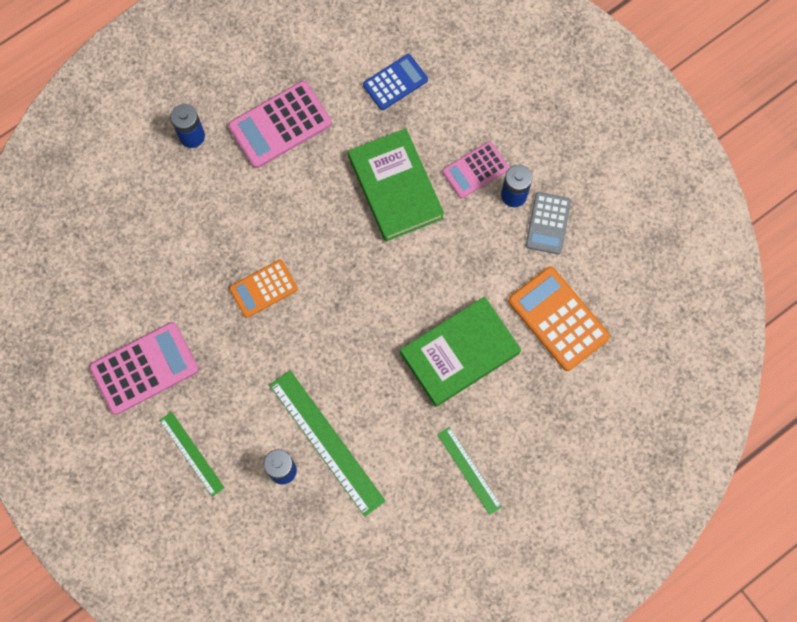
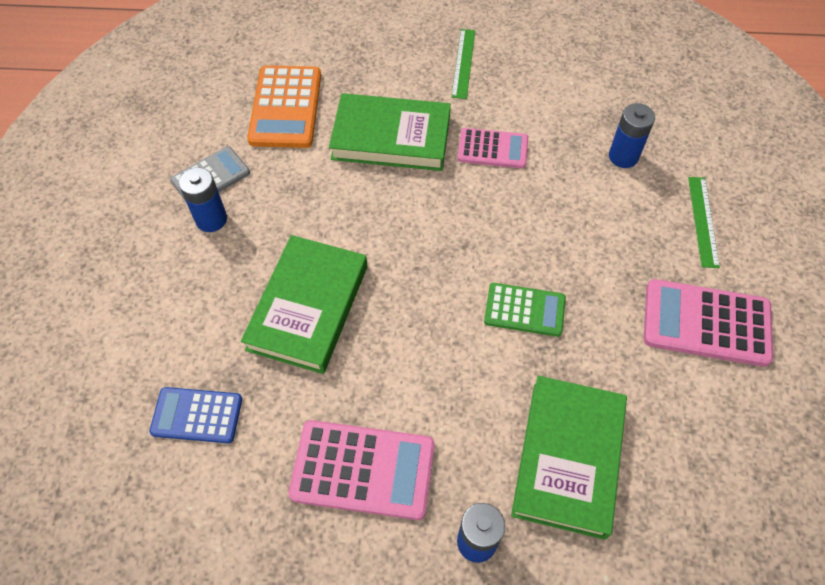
camera: 140 degrees left, 15 degrees down
(174, 216) = (568, 458): none -> green book
(263, 289) = (524, 310): orange calculator -> green calculator
(327, 442) = (566, 151): green ruler -> none
(475, 170) = (219, 266): pink calculator -> pink calculator (493, 149)

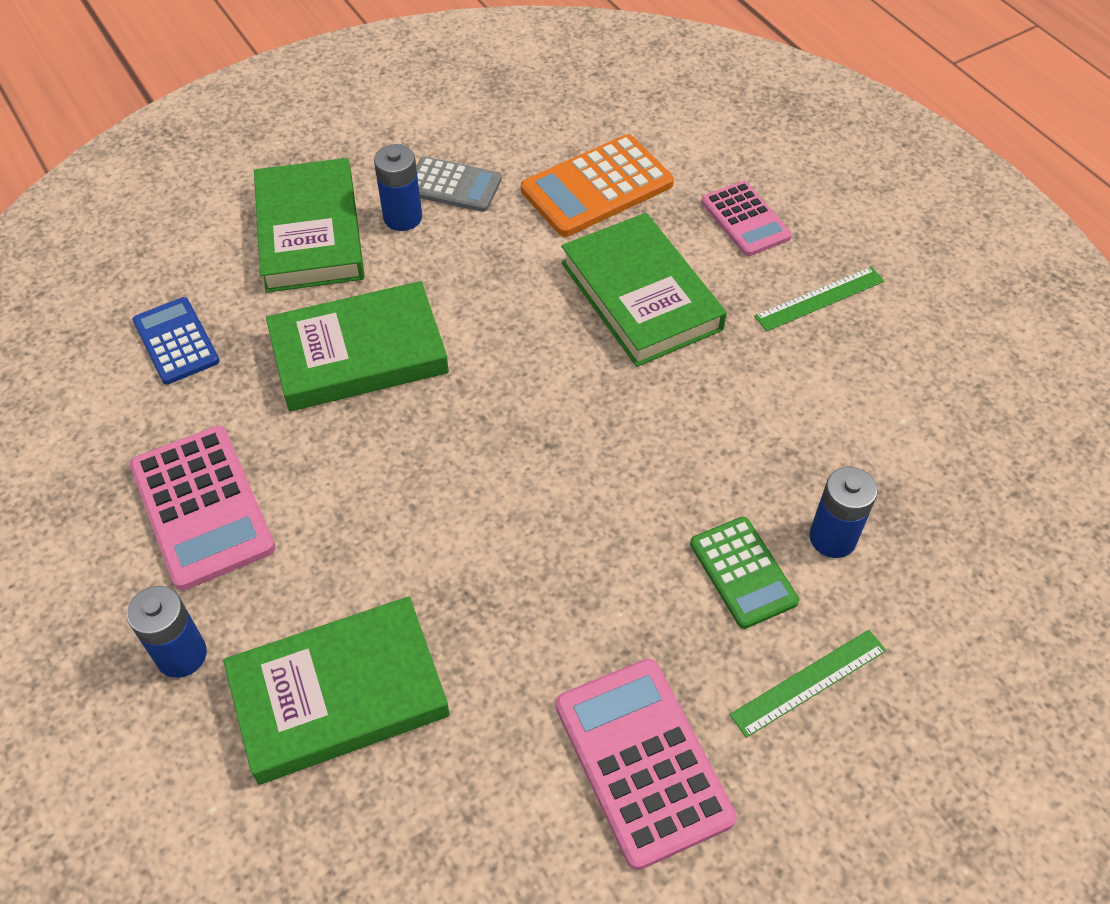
camera: 55 degrees right, 5 degrees down
(172, 279) = (310, 232): none -> green book
(493, 149) = (714, 397): pink calculator -> pink calculator (745, 219)
(524, 310) = (506, 549): green calculator -> green calculator (743, 572)

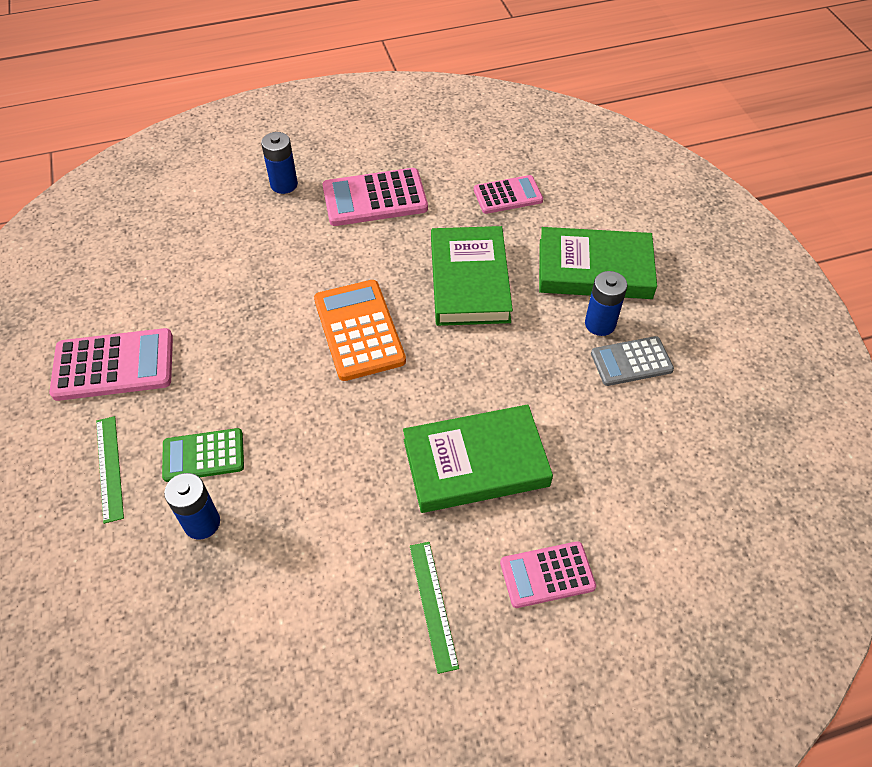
camera: 105 degrees right, 0 degrees up
(176, 341) = (508, 195): blue calculator -> pink calculator
(339, 694) = (228, 241): green book -> none
(453, 186) = (631, 362): grey calculator -> grey calculator turned 45 degrees clockwise
(597, 187) = (612, 463): orange calculator -> orange calculator (359, 330)

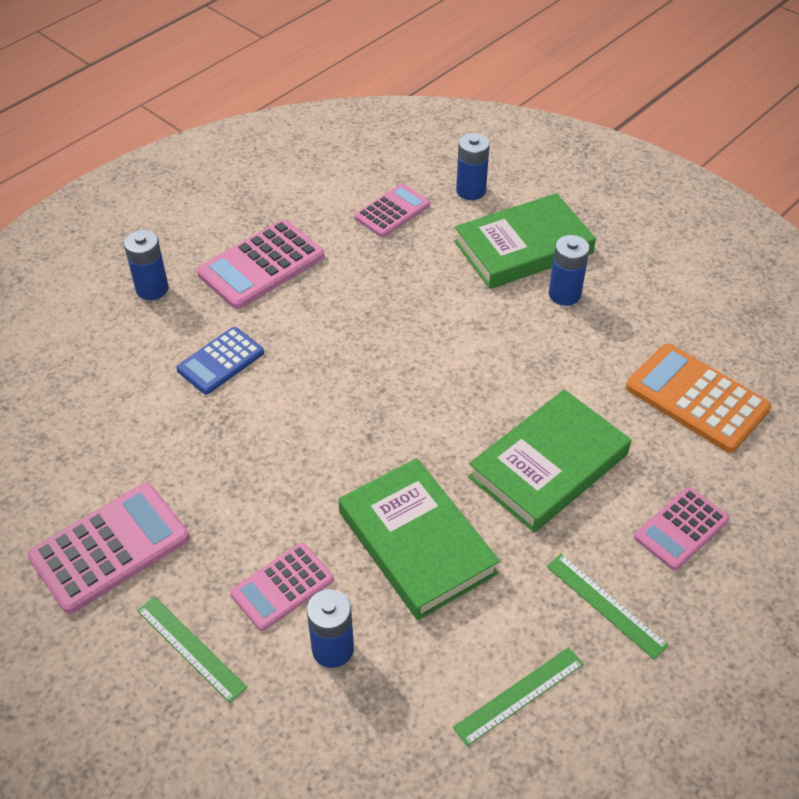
camera: 30 degrees left, 5 degrees down
(203, 455) = (282, 587): green calculator -> pink calculator
(290, 260) = (220, 361): none -> blue calculator
(308, 639) = (519, 695): none -> green ruler
(359, 330) = (346, 397): orange calculator -> orange calculator (696, 398)
(469, 281) = (417, 305): green book -> green book (417, 542)
(586, 203) = (471, 191): none -> blue battery
(631, 362) = (615, 315): grey calculator -> none

